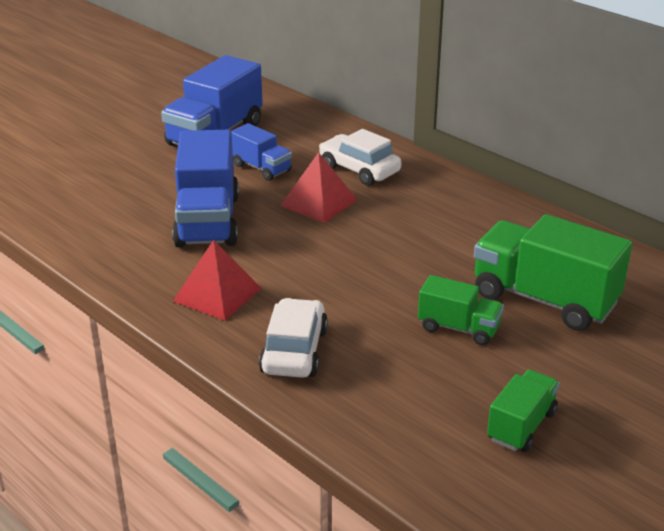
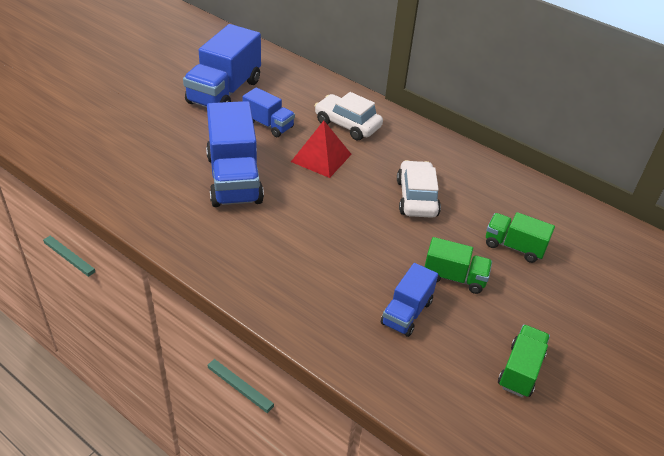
camera: 10 degrees left, 10 degrees up
(217, 294) = (255, 252): red pyramid -> none
(294, 351) = (329, 307): white car -> white car (416, 198)
(389, 361) = (406, 313): none -> blue truck
(544, 299) = (514, 247): green truck -> green truck, size x0.55

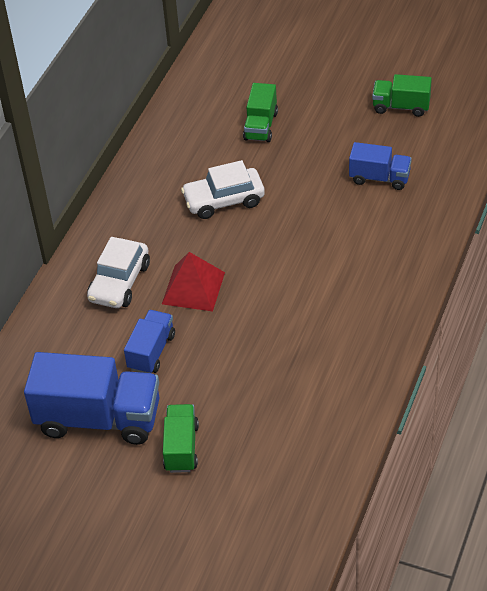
camera: 100 degrees left, 5 degrees up
(234, 179) = (265, 348): blue truck -> none
(454, 277) = (321, 157): green truck -> green truck (181, 447)

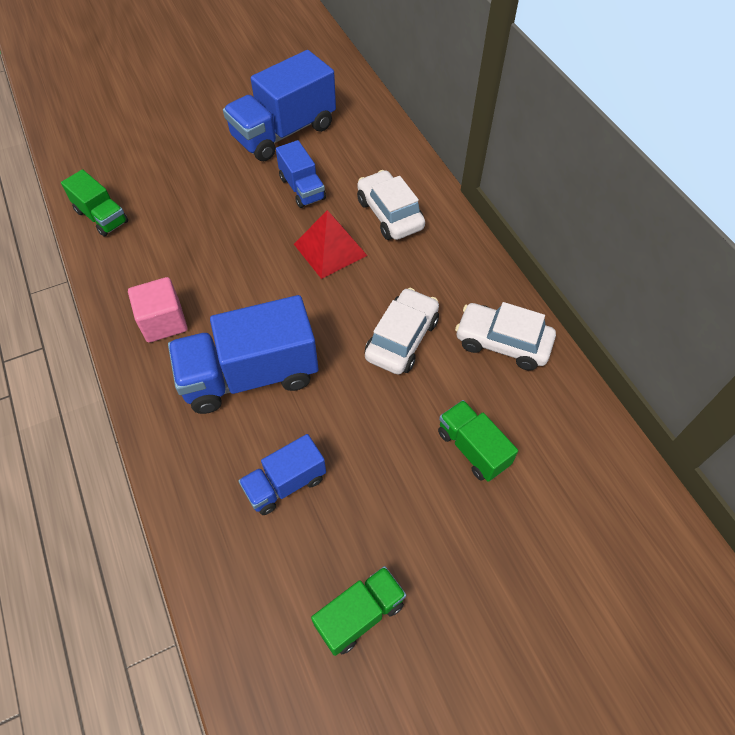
camera: 130 degrees right, 10 degrees up
(170, 158) = (502, 343): none -> white car
(181, 447) = (208, 152): green truck -> green truck (102, 217)
(339, 245) = (250, 375): none -> blue truck
(361, 319) = (163, 322): none -> pink cube

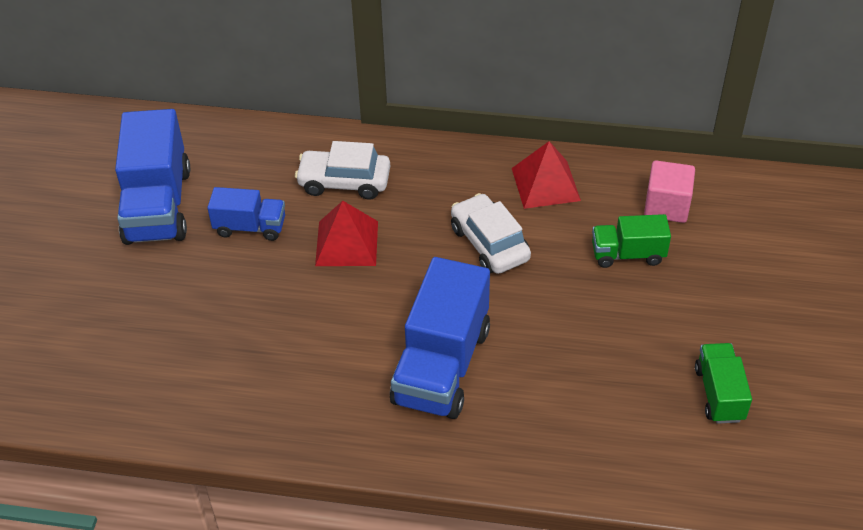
camera: 55 degrees left, 10 degrees down
(102, 217) = (126, 405): green truck -> none
(163, 322) = (322, 406): pink cube -> pink cube (666, 206)
(285, 484) = (572, 390): blue truck -> none
(502, 343) = (545, 184): white car -> red pyramid

